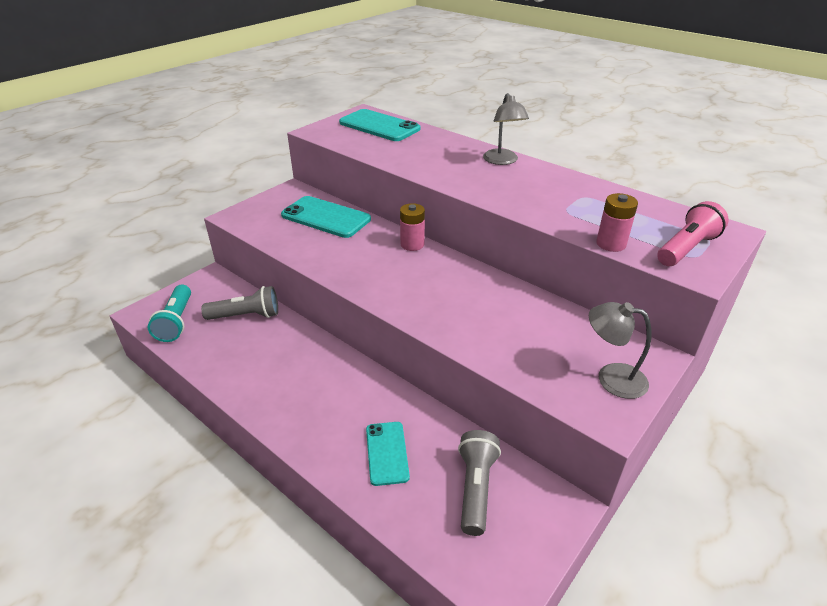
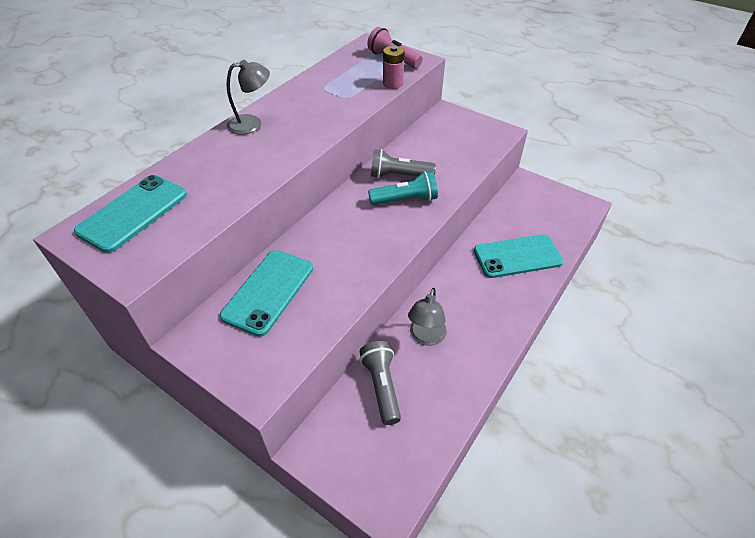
camera: 95 degrees left, 10 degrees up
(176, 322) = (400, 458): turquoise flashlight -> turquoise flashlight (405, 200)
(387, 453) = (517, 256): turquoise phone -> turquoise phone, size x1.62
(412, 244) = (325, 218): pink battery -> none
(476, 488) = (528, 214): grey flashlight -> grey flashlight (398, 176)
(611, 378) = (470, 128): grey lamp -> grey lamp (426, 337)

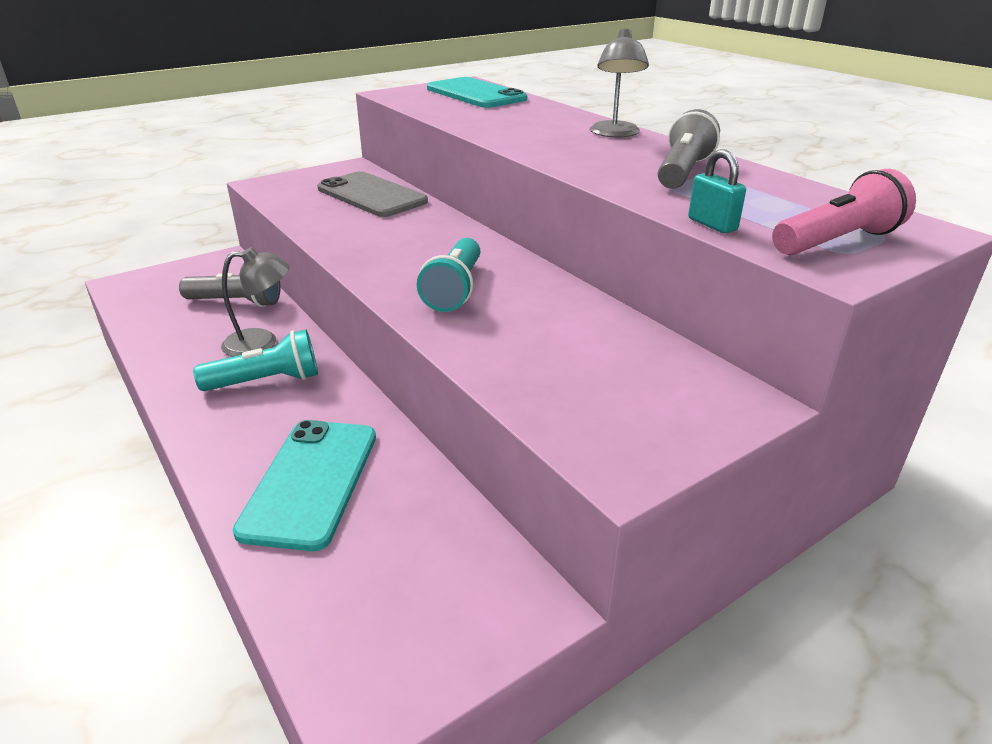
camera: 110 degrees right, 15 degrees down
(268, 291) = (371, 195): turquoise phone -> grey phone
(393, 84) = (712, 224): pink battery -> turquoise padlock
(398, 176) = (522, 296): grey flashlight -> grey flashlight (683, 172)
(426, 337) = (261, 343): grey lamp -> grey lamp turned 135 degrees clockwise
(461, 312) = (267, 381): none -> turquoise flashlight

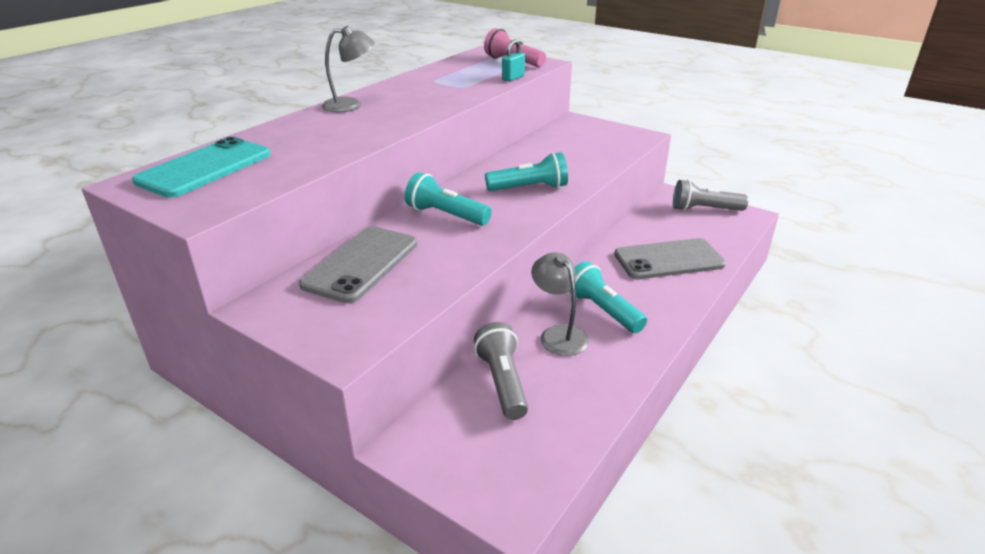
camera: 110 degrees left, 0 degrees up
(311, 482) = (668, 259): turquoise phone -> grey phone
(428, 235) = (446, 215): none -> turquoise flashlight
(683, 172) = (432, 86): grey flashlight -> grey flashlight (704, 209)

